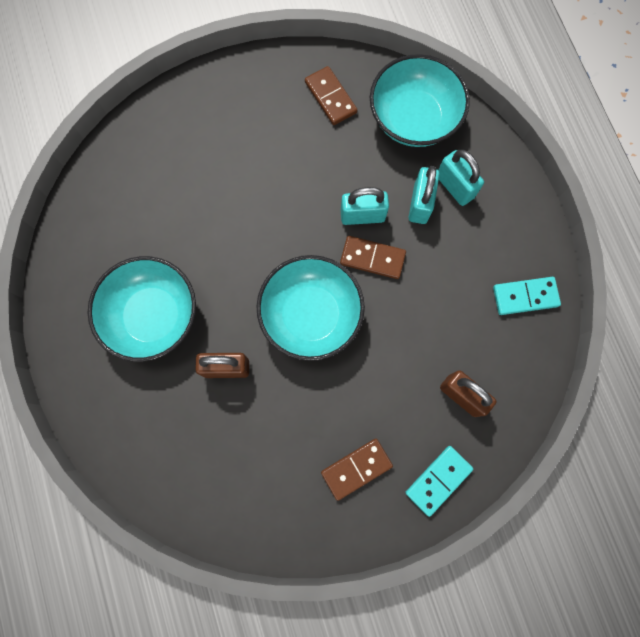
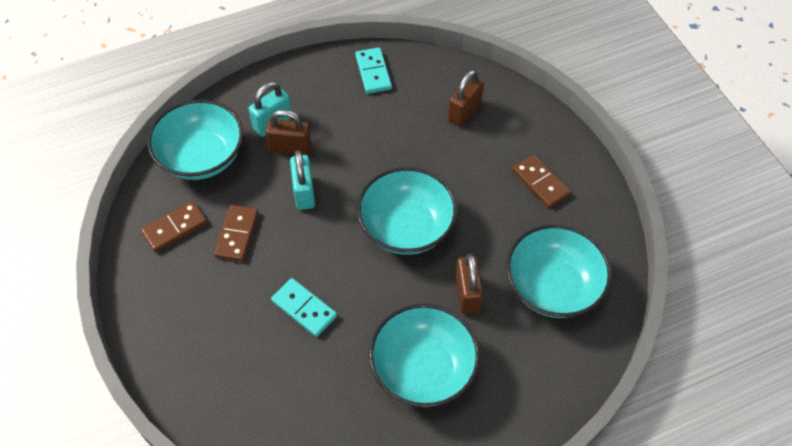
camera: 95 degrees left, 20 degrees down
(224, 458) = (552, 287): none -> turquoise bowl
(372, 258) = (346, 182): brown domino -> brown domino (237, 234)
(420, 204) = (290, 148): turquoise padlock -> brown padlock
(438, 480) = (537, 126): turquoise domino -> turquoise domino (304, 308)

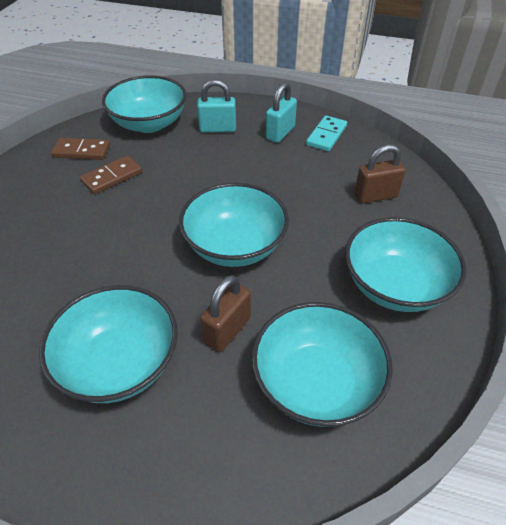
camera: 40 degrees right, 10 degrees down
(290, 148) = (211, 148): brown padlock -> none
(304, 192) = (187, 178): turquoise padlock -> turquoise padlock (280, 133)
(304, 308) = (92, 251): turquoise domino -> none
(540, 183) = (395, 286): brown domino -> turquoise bowl

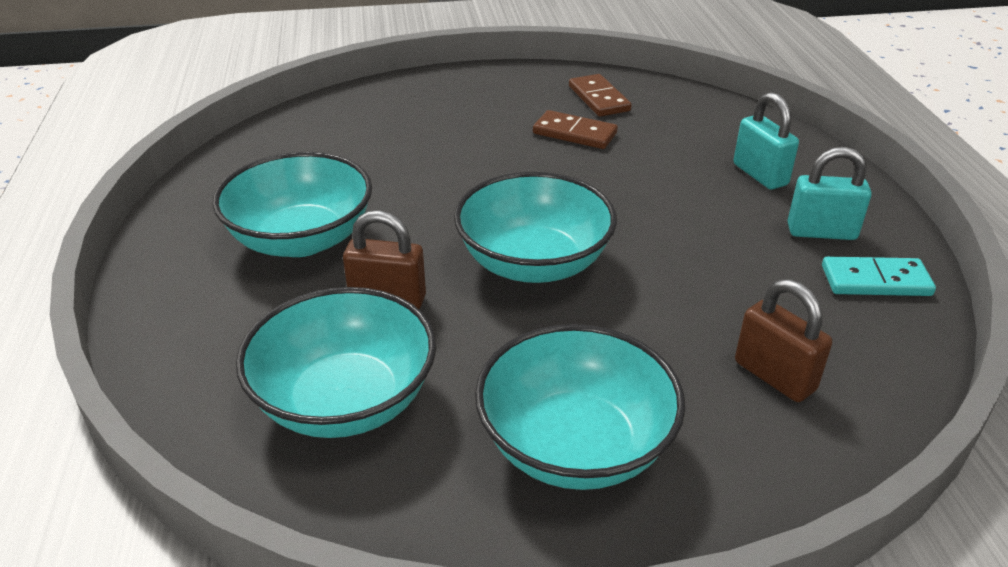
camera: 65 degrees right, 10 degrees down
(149, 123) = (704, 121): turquoise bowl -> none

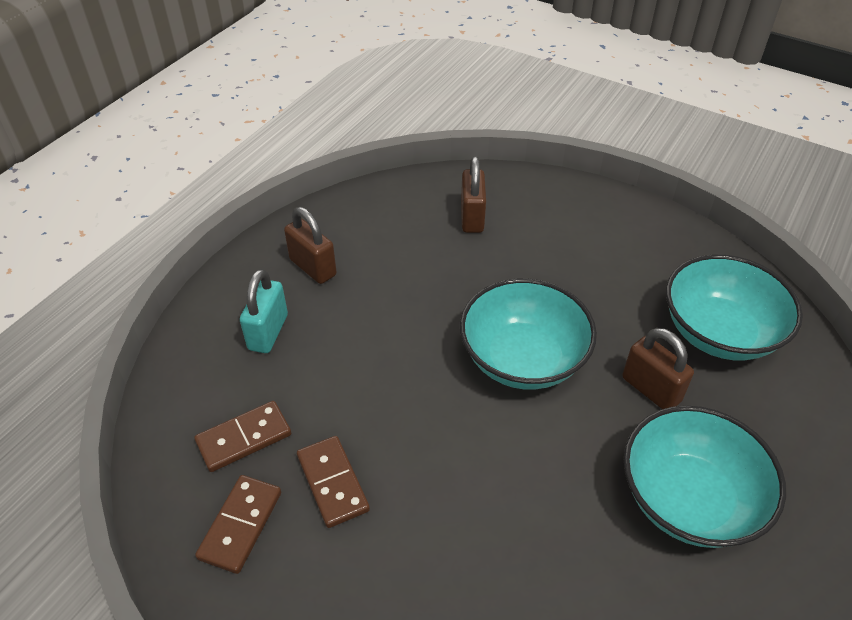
camera: 140 degrees left, 10 degrees up
(575, 445) = (608, 243): turquoise bowl -> none
(663, 124) = (244, 438): none -> brown domino
(821, 232) = (313, 267): turquoise padlock -> brown padlock
(875, 281) = (340, 225): turquoise domino -> none

